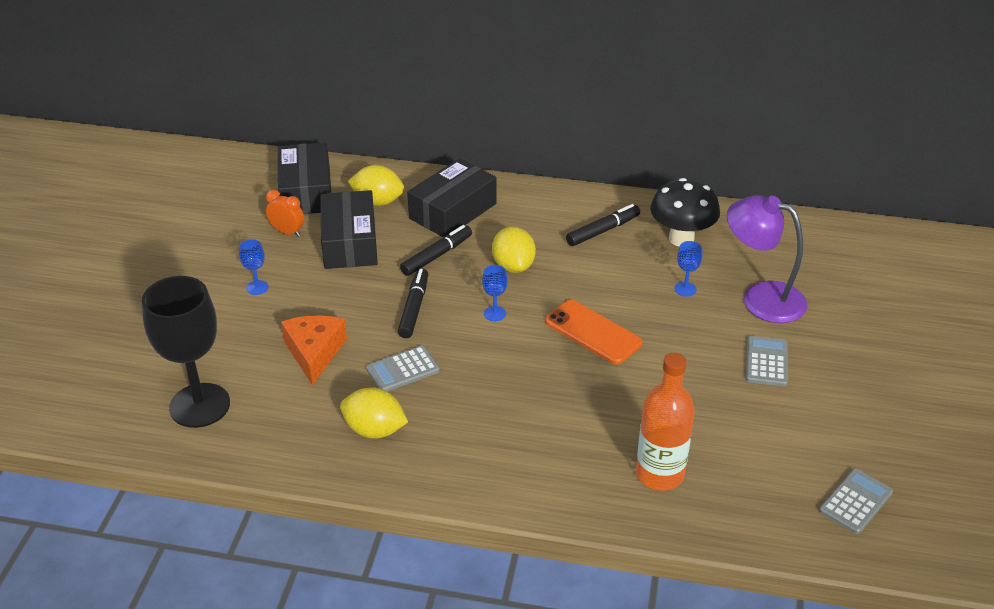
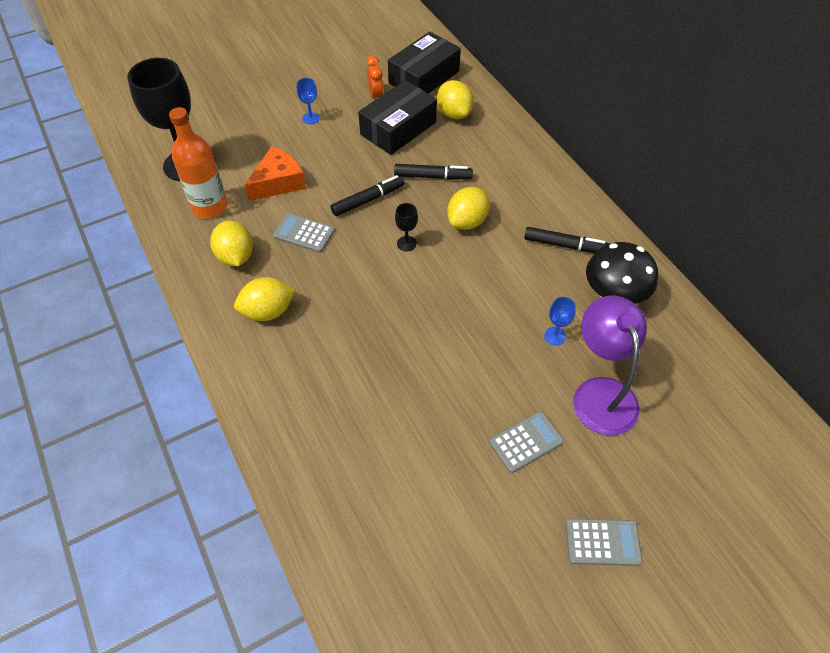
camera: 50 degrees right, 15 degrees up
(453, 211) = (488, 154): black box -> none
(470, 441) = (268, 311): none -> yellow lemon
(495, 313) = (406, 243): blue goblet -> black goblet
(593, 332) = (444, 310): orange phone -> none
(659, 474) = (331, 443): orange bottle -> orange bottle (210, 207)
(855, 501) = (419, 604): grey calculator -> grey calculator (602, 542)

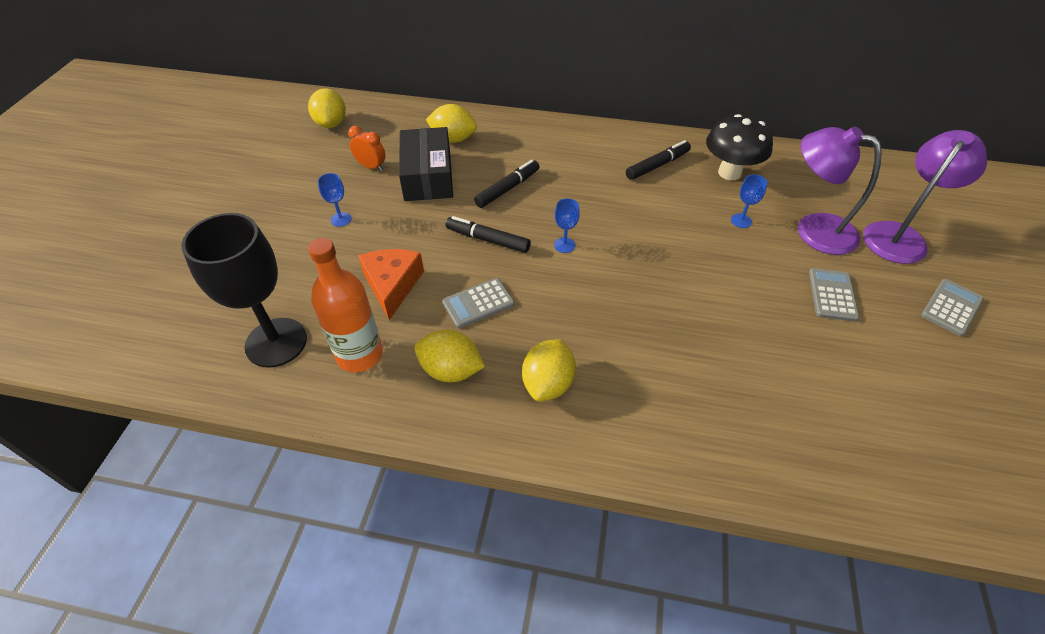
camera: 50 degrees left, 5 degrees down
(368, 200) = (488, 240): black marker -> black marker turned 75 degrees counterclockwise
(406, 243) = (564, 245): black goblet -> blue goblet
(424, 77) = (389, 130): black box -> none
(467, 221) = (578, 198): yellow lemon -> yellow lemon (331, 124)
(666, 464) = (899, 235): none -> purple lamp

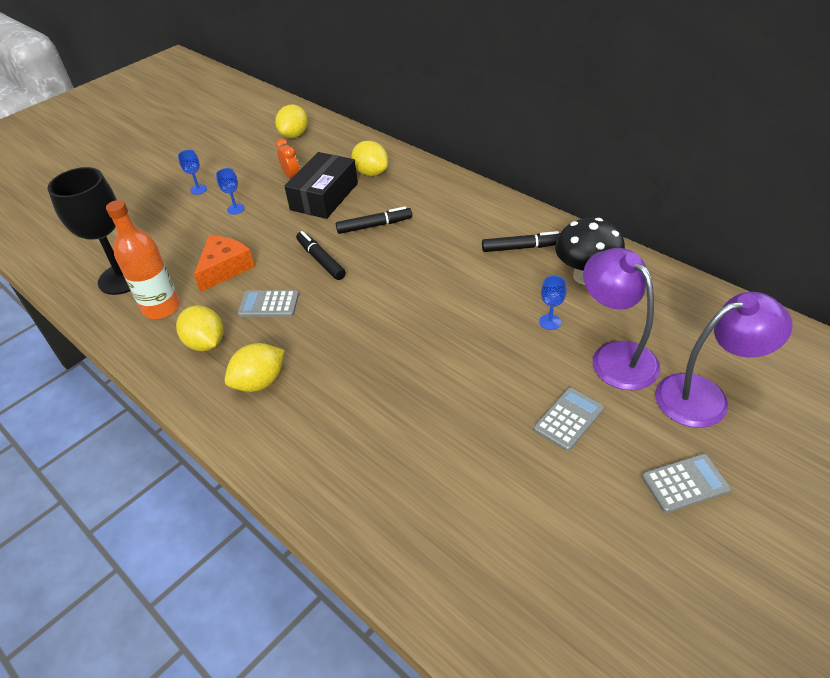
camera: 35 degrees right, 5 degrees down
(564, 245) = (374, 285): blue goblet -> blue goblet (198, 189)

